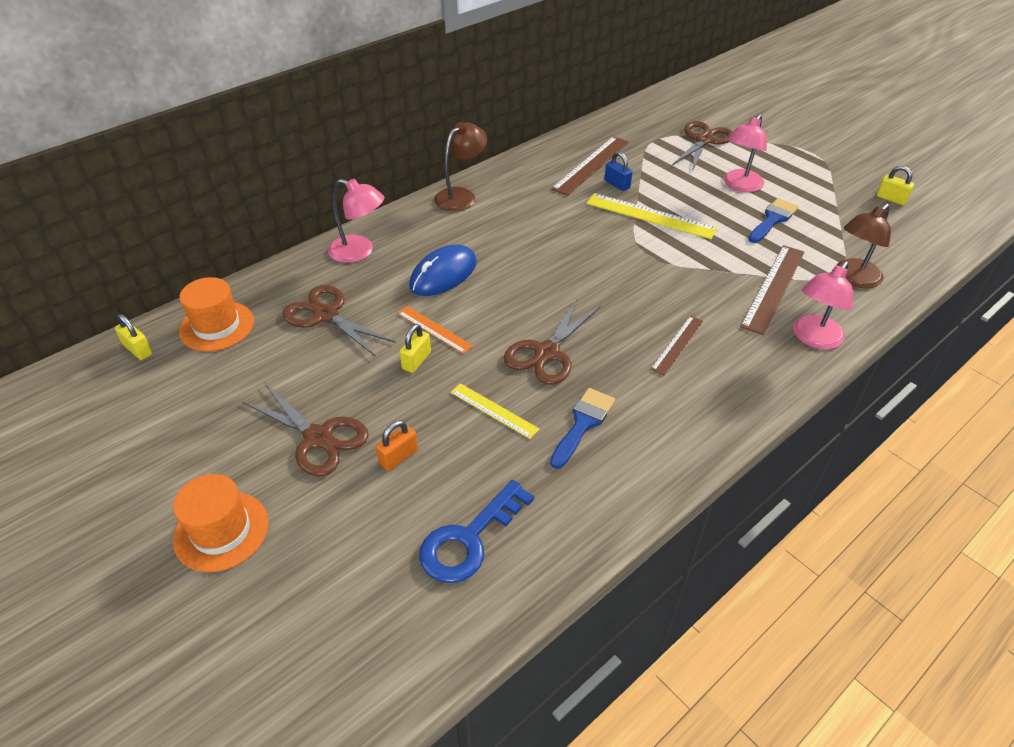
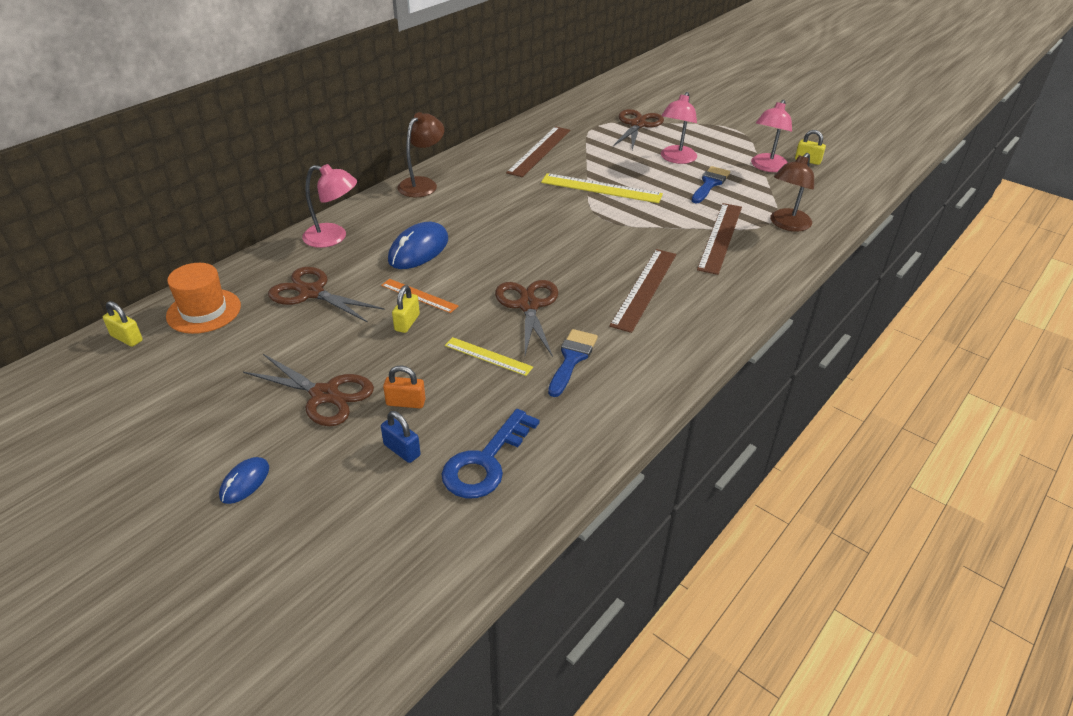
camera: 10 degrees left, 5 degrees down
(221, 531) = (245, 482): orange hat -> blue mouse
(398, 457) = (406, 402): orange padlock -> orange padlock turned 60 degrees clockwise
(547, 353) = (528, 305): brown scissors -> brown scissors turned 150 degrees clockwise
(617, 184) = (566, 165): blue padlock -> blue padlock (402, 450)
(677, 344) = (644, 288): brown ruler -> brown ruler, size x1.70
(813, 339) = (761, 274): pink lamp -> pink lamp (767, 167)

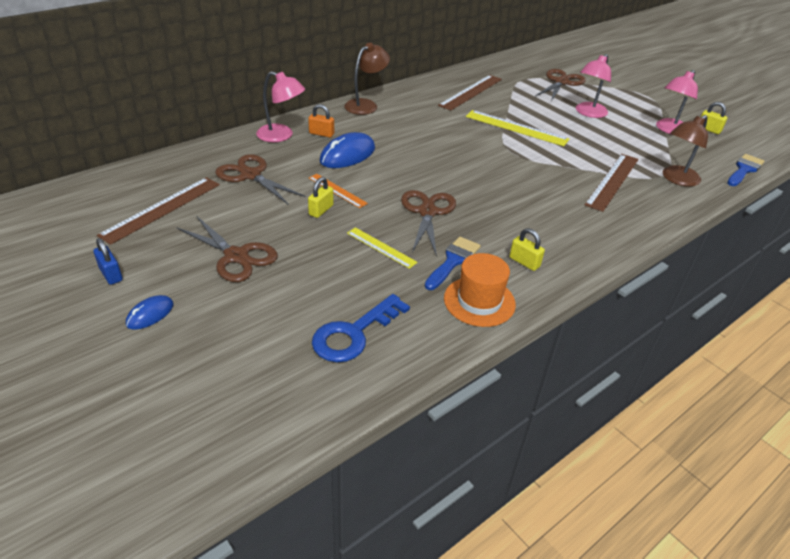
camera: 10 degrees right, 0 degrees up
(127, 338) = (96, 188): yellow padlock -> yellow padlock (524, 262)
(204, 311) = (162, 177): orange hat -> orange hat (479, 301)
(402, 450) = (286, 311): blue padlock -> blue padlock (111, 274)
(406, 402) = (301, 273): orange padlock -> orange padlock (321, 134)
(644, 288) = (533, 213): brown ruler -> brown ruler (162, 209)
(710, 184) = (614, 137): blue brush -> blue brush (744, 170)

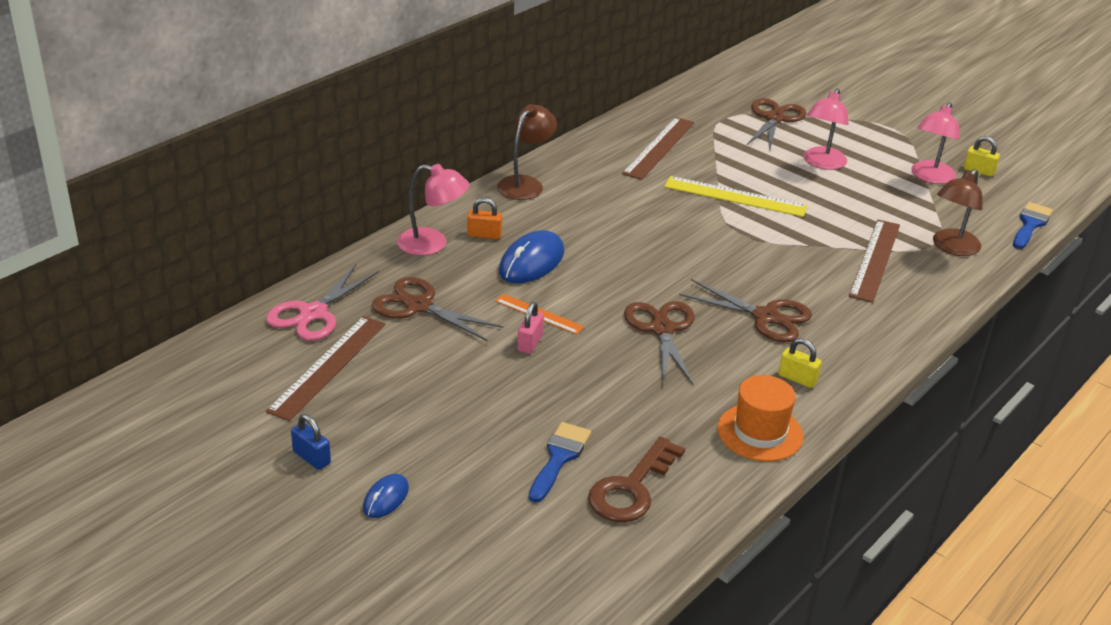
camera: 10 degrees left, 5 degrees down
(172, 172) = (313, 313): none -> pink scissors
(236, 256) = (453, 415): brown scissors -> brown scissors (766, 317)
(321, 210) = (530, 343): yellow padlock -> pink padlock
(354, 334) = (631, 488): blue key -> brown key
(381, 247) = (623, 382): yellow ruler -> none
(453, 261) = (714, 388): blue brush -> blue brush (559, 458)

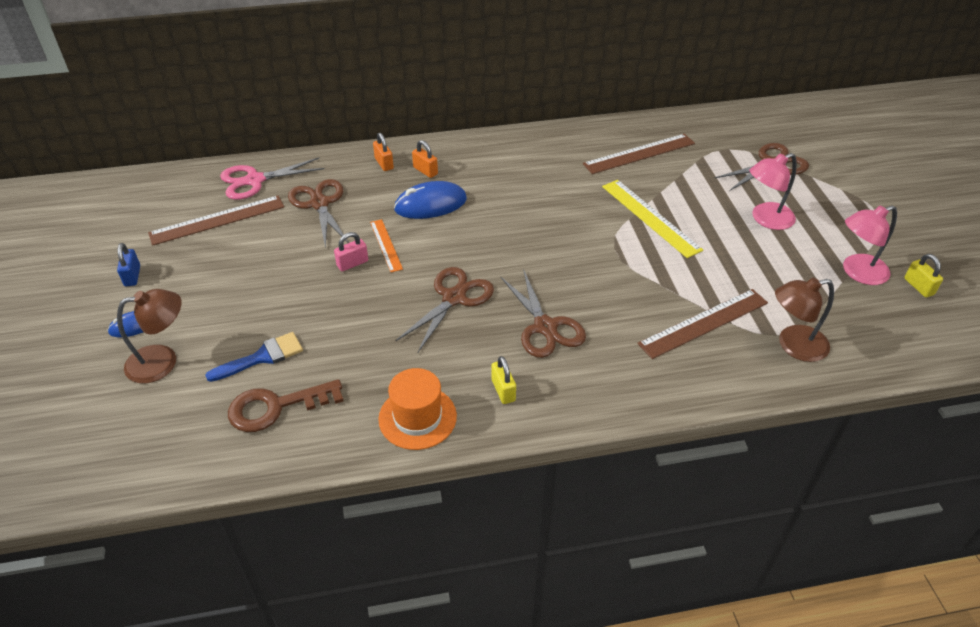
camera: 40 degrees right, 10 degrees up
(432, 244) = (384, 163): pink lamp -> orange padlock
(525, 184) = (502, 144): brown lamp -> brown lamp (162, 361)
(1030, 224) = (908, 360): blue brush -> none

